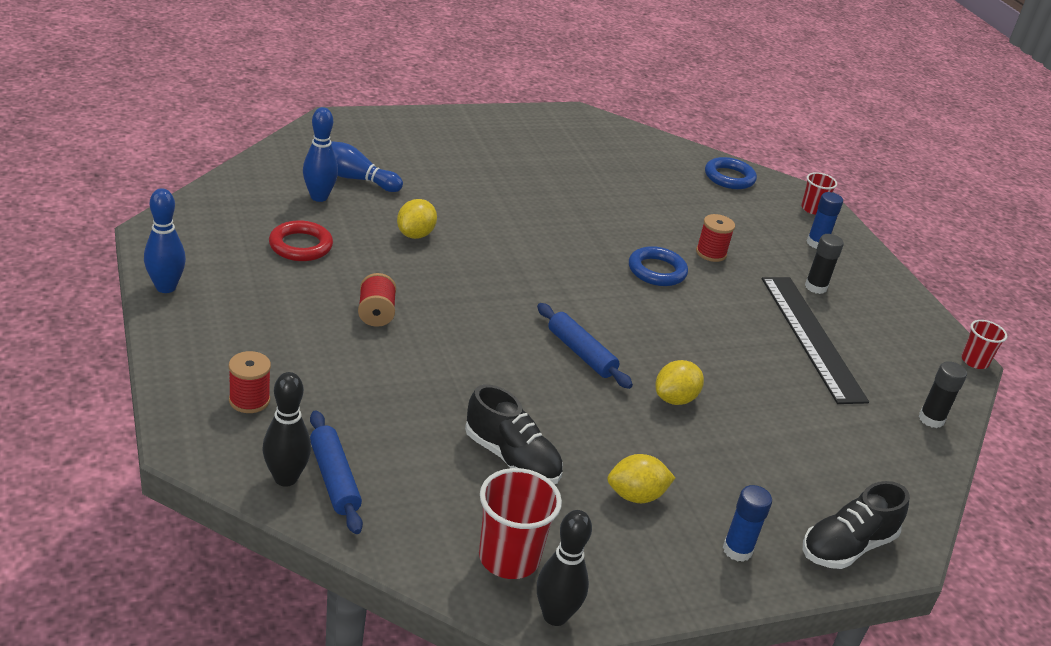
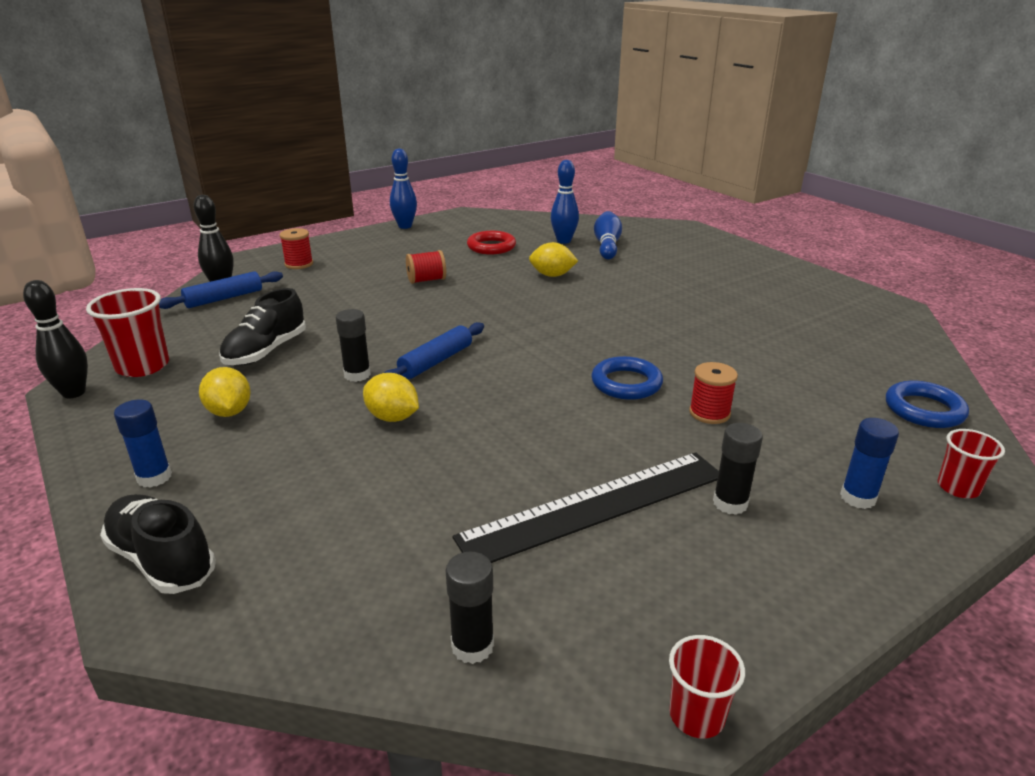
camera: 80 degrees right, 5 degrees down
(590, 405) = (357, 375): none -> black glue stick

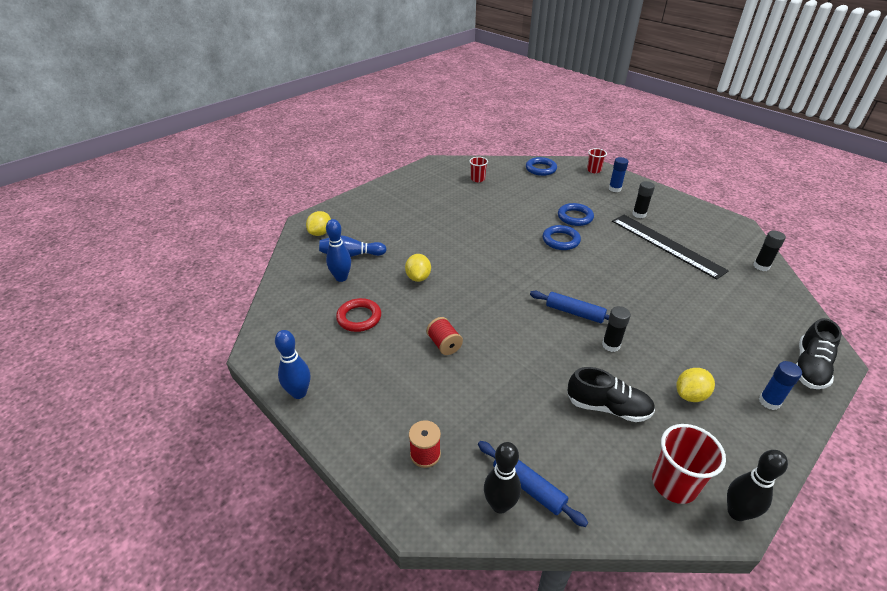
camera: 100 degrees left, 10 degrees up
(392, 417) = (646, 317): yellow lemon -> yellow lemon (320, 233)
(696, 715) = (743, 223): red cup -> red cup (477, 179)
(709, 413) = (575, 217): red spool -> blue ring

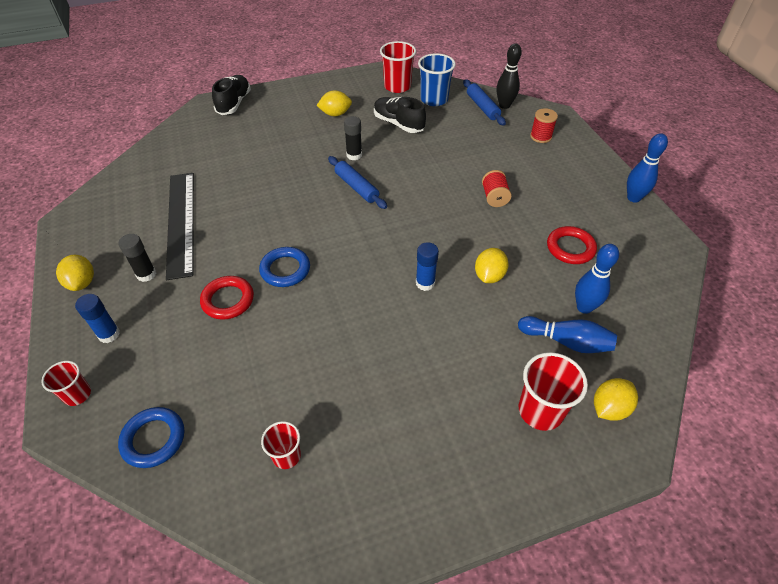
camera: 155 degrees left, 10 degrees up
(360, 222) = (540, 410): none -> red cup
(575, 217) = (228, 300): blue ring -> red ring
(603, 475) = (434, 99): none -> blue cup
(666, 201) = (82, 283): none -> yellow lemon
(736, 512) = (377, 71): black bowling pin -> none
(761, 266) = (133, 171): black glue stick -> none
(769, 402) = (290, 98): blue glue stick -> blue glue stick (425, 283)
(809, 367) = (234, 103): black shoe -> black shoe turned 45 degrees counterclockwise

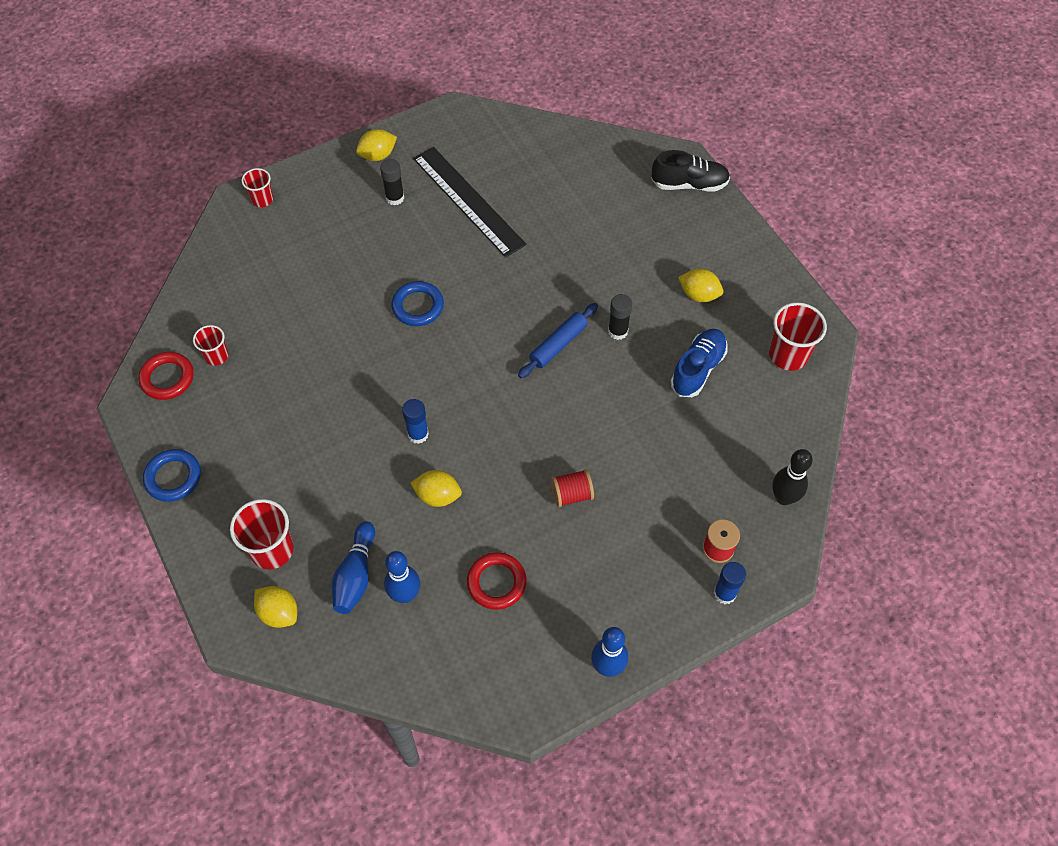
camera: 80 degrees right, 10 degrees up
(109, 334) = (323, 197): blue glue stick -> blue glue stick (724, 593)
(153, 439) = (226, 263): blue ring -> blue ring (173, 477)
(180, 222) = (468, 200): black ruler -> black ruler turned 75 degrees clockwise
(228, 300) = (372, 270): red ring -> red ring (167, 378)
(335, 114) = (699, 295): yellow lemon -> yellow lemon turned 45 degrees counterclockwise
(398, 124) = (697, 369): black shoe -> blue shoe
(434, 99) = (769, 404): blue cup -> none
(482, 107) = (770, 468): blue rolling pin -> none

